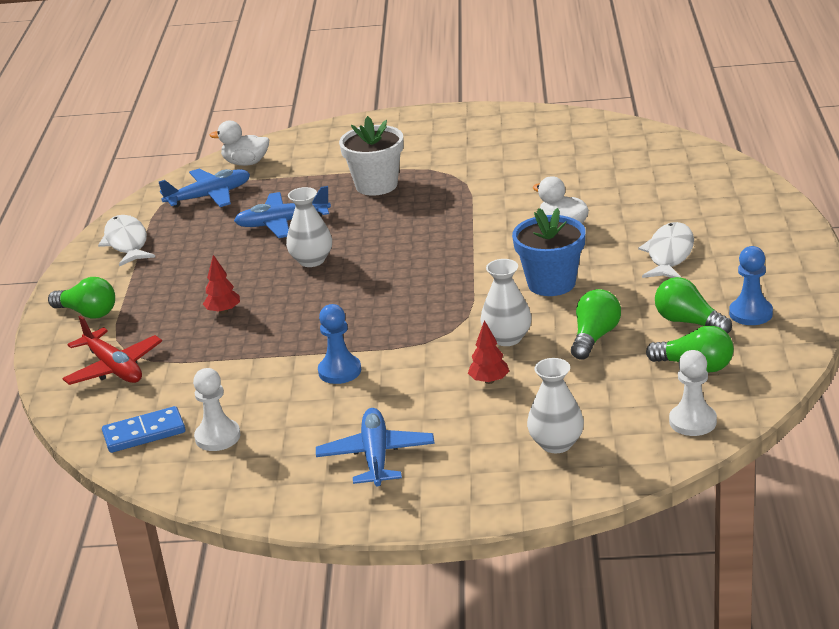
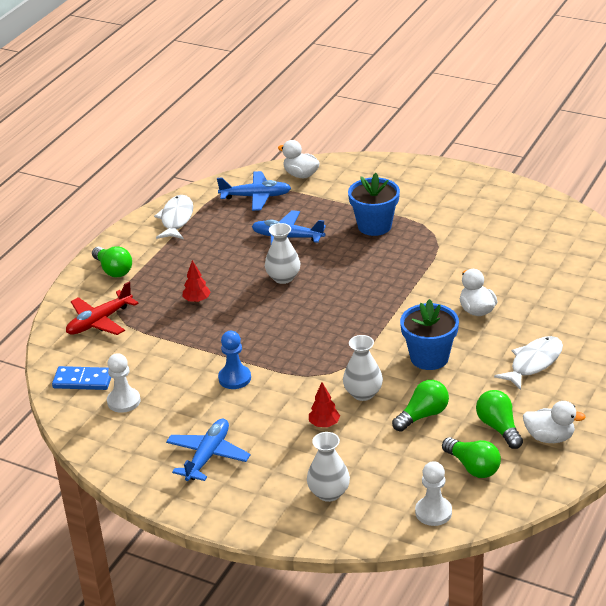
camera: 25 degrees right, 5 degrees up
(114, 368) = (99, 321): red plane -> red plane turned 60 degrees clockwise
(376, 185) = (374, 226): white flower pot -> blue flower pot
(750, 313) = (549, 437): blue pawn -> white duck

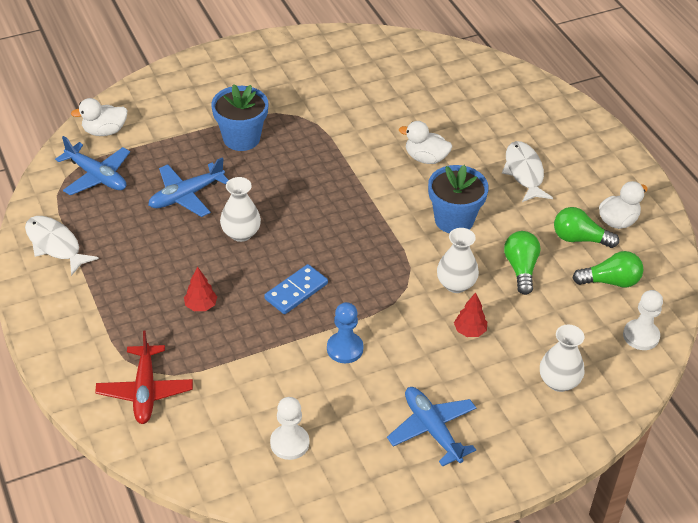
camera: 55 degrees left, 10 degrees up
(83, 381) = (223, 455): blue domino -> blue domino (296, 291)
(113, 270) = (75, 334): green light bulb -> none
(256, 197) = (97, 176): blue plane -> blue plane turned 90 degrees clockwise

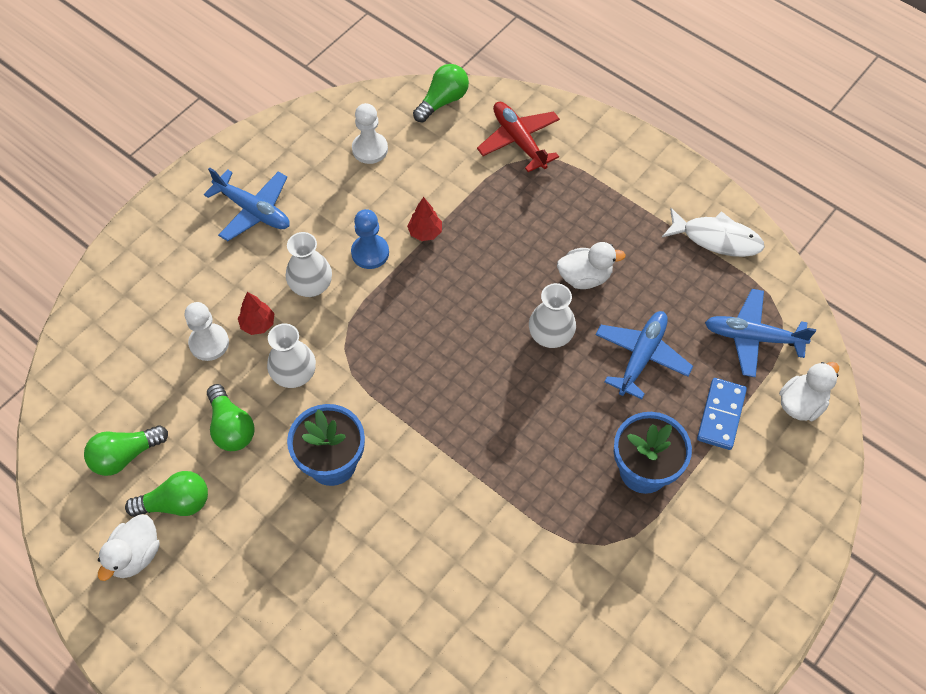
camera: 155 degrees right, 15 degrees up
(186, 462) = (442, 101): none -> green light bulb
(201, 306) = (530, 237): red tree -> red tree (425, 232)
(296, 291) = (451, 292): blue domino -> blue domino (721, 415)
(425, 158) = (408, 548): white duck -> white duck (585, 277)
(524, 172) = (276, 584): white fish -> none
(558, 382) = (151, 307): white vase -> white vase (311, 285)
(641, 336) = (77, 397): white pawn -> white pawn (209, 343)

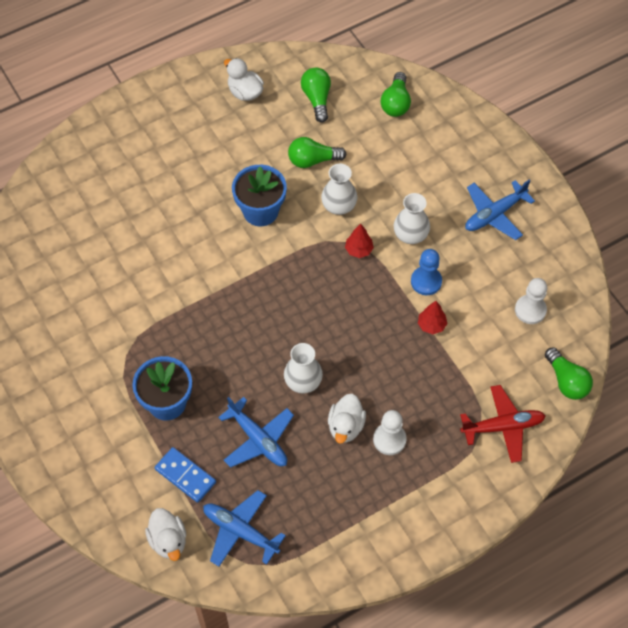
camera: 110 degrees right, 0 degrees up
(176, 503) = (270, 119): green light bulb -> green light bulb (396, 103)
(209, 343) = (385, 161): white pawn -> white pawn (389, 439)
(258, 324) = (389, 194): red tree -> red tree (359, 250)
(716, 238) = (344, 547): white fish -> none
(752, 337) = (240, 531): blue plane -> blue plane turned 90 degrees counterclockwise

